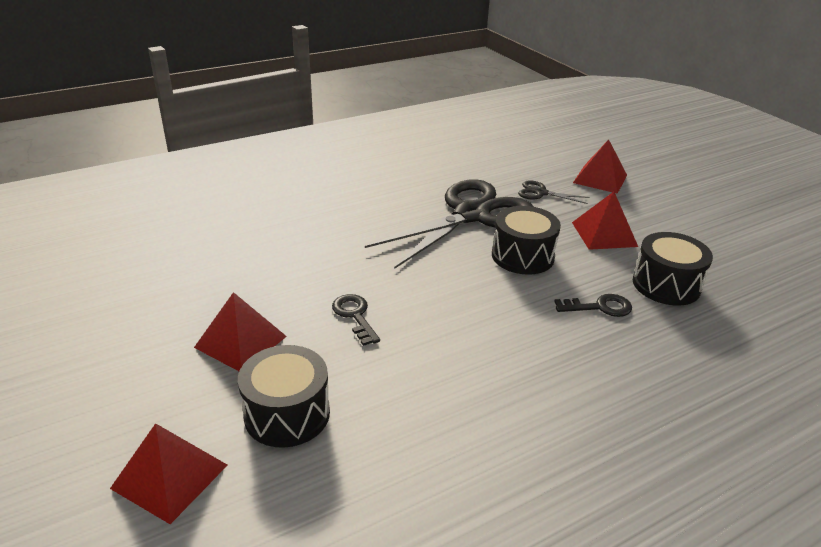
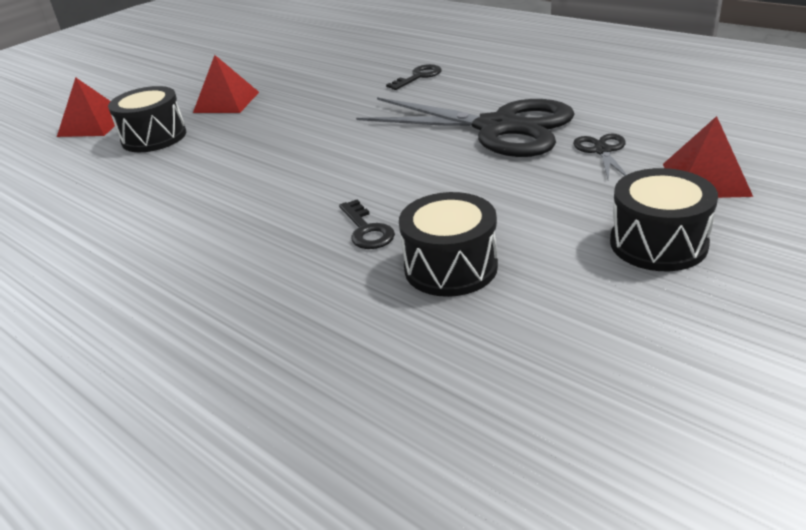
camera: 75 degrees right, 0 degrees up
(355, 316) = (278, 126): black key -> black key (418, 77)
(522, 256) = (437, 170): black drum -> black drum (658, 243)
(604, 234) = (540, 207): red pyramid -> none

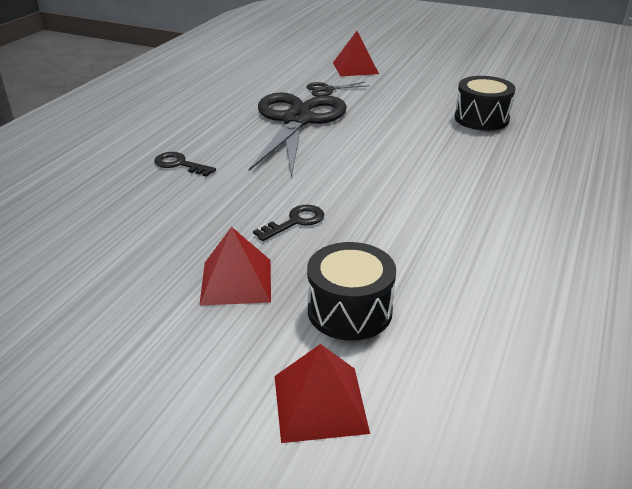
camera: 110 degrees left, 0 degrees up
(366, 230) = (461, 147): black key -> black key (295, 222)
(658, 243) = (425, 77): black drum -> none

